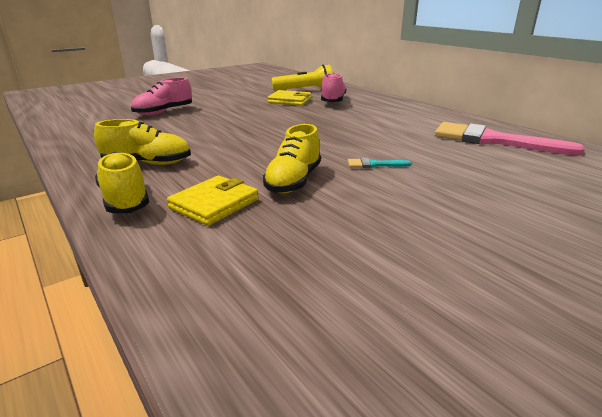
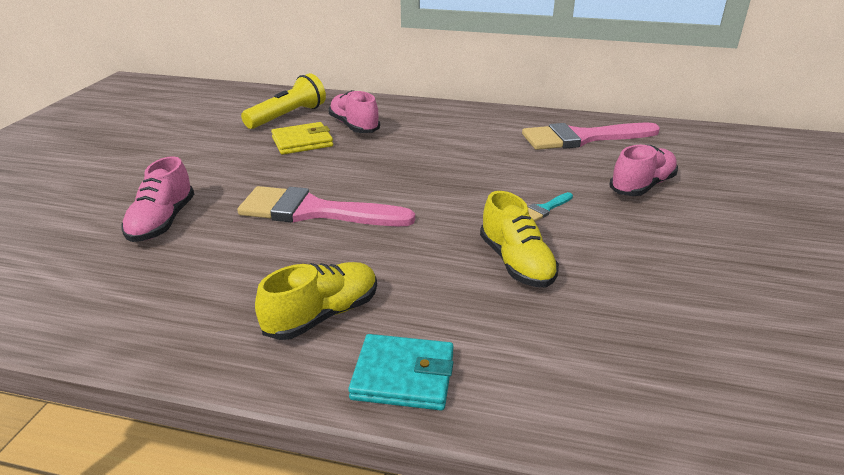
camera: 40 degrees left, 5 degrees up
(125, 199) = (403, 376): yellow shoe -> turquoise wallet
(214, 204) = (500, 329): yellow wallet -> none
(234, 126) = (314, 211): none -> pink brush
(489, 177) = (642, 186): none -> pink shoe

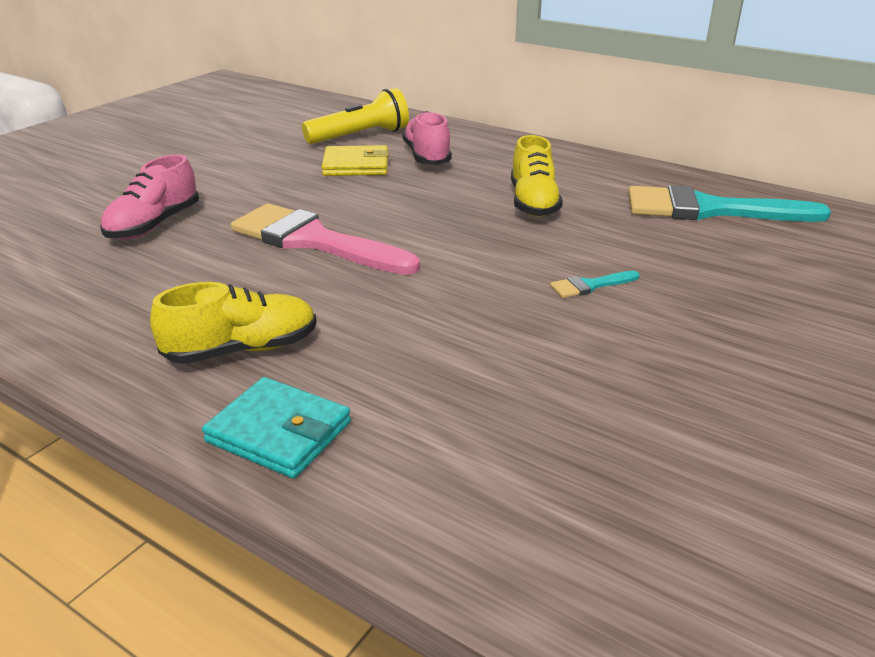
camera: 20 degrees right, 0 degrees up
(516, 263) = (505, 340): yellow shoe -> yellow shoe (533, 203)
(582, 138) = (709, 210): pink brush -> turquoise brush
(642, 186) = (749, 281): pink shoe -> none

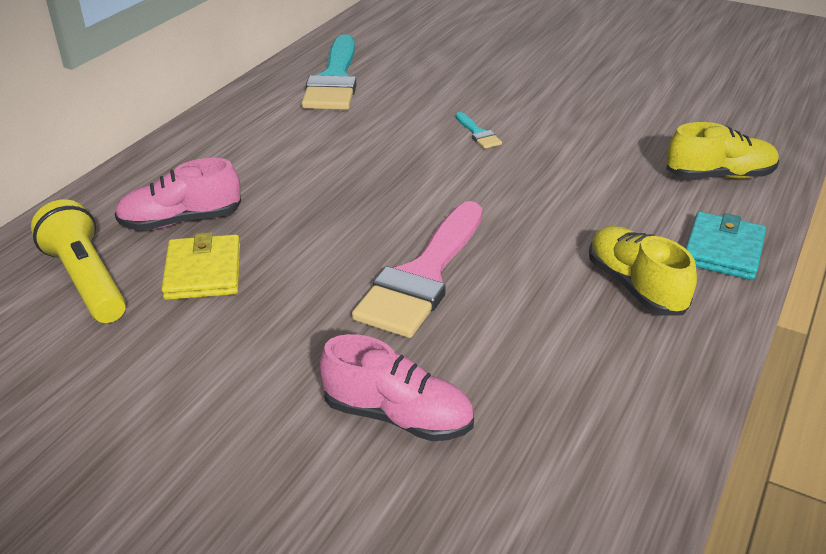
camera: 95 degrees left, 5 degrees up
(533, 203) = (321, 154): yellow shoe -> yellow shoe (719, 176)

